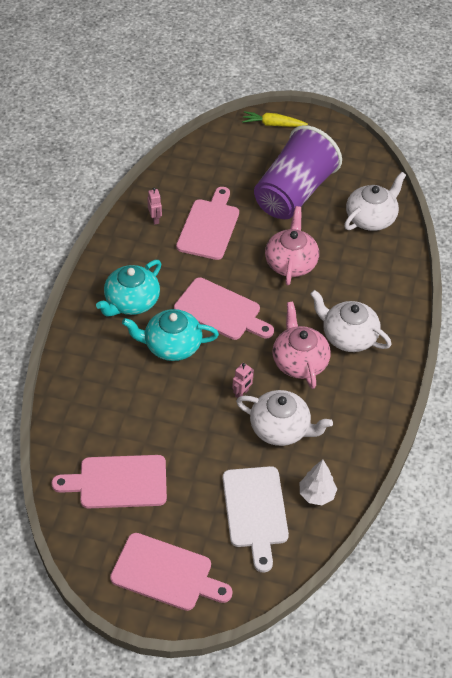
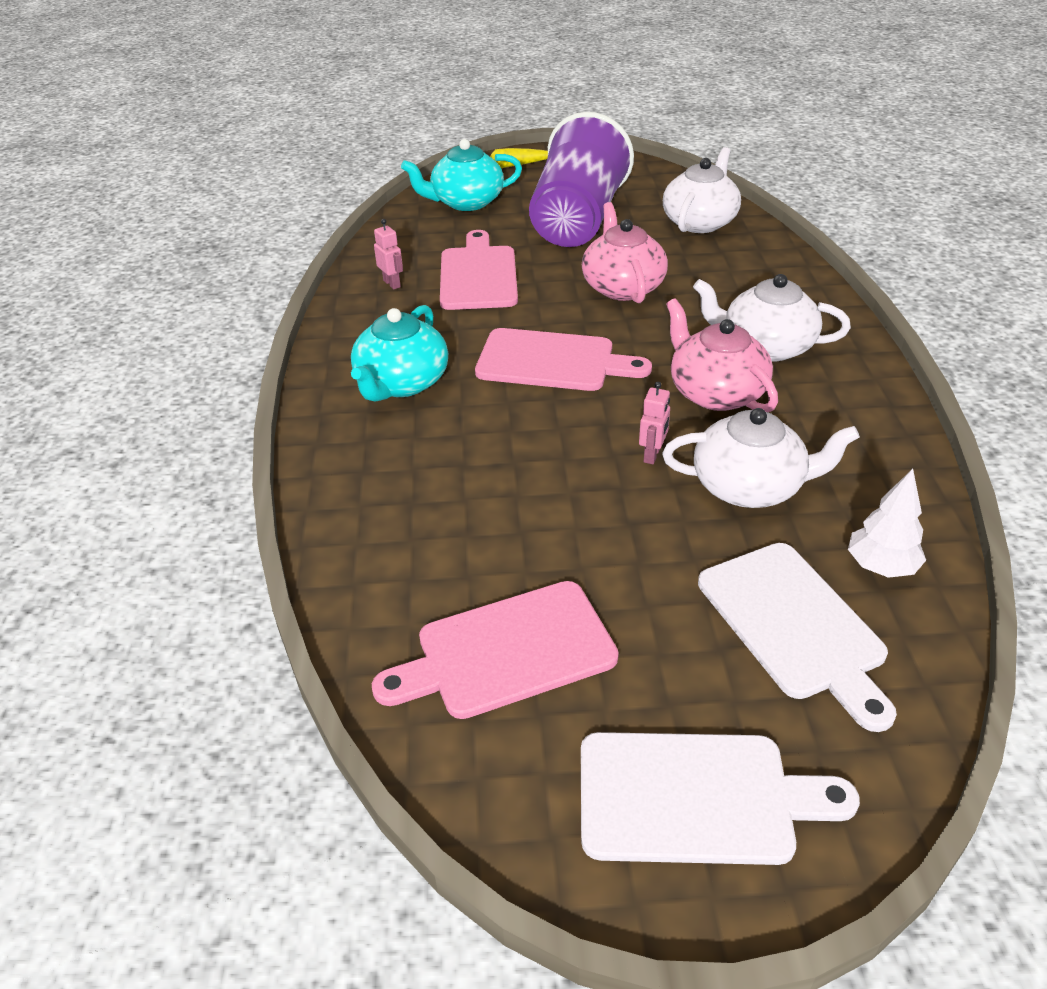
camera: 15 degrees left, 10 degrees down
(166, 573) = (696, 798): pink cutting board -> white cutting board
(171, 346) = (497, 422): turquoise teapot -> turquoise teapot (466, 202)

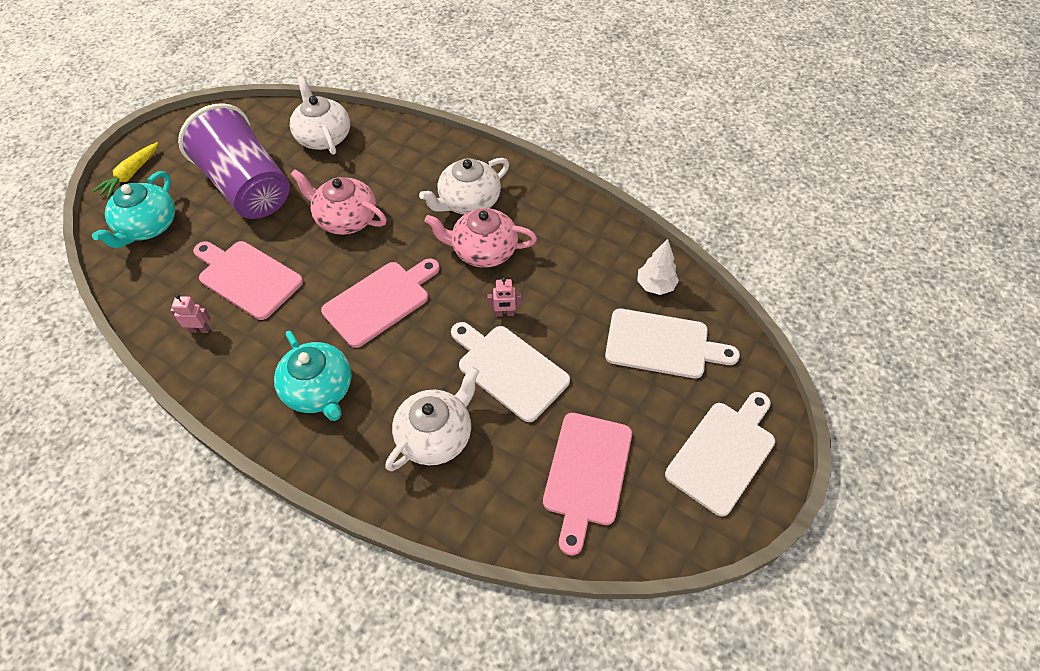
camera: 55 degrees left, 15 degrees up
(580, 500) = (509, 369): none -> white cutting board
(652, 455) = (504, 313): pink robot -> pink robot turned 120 degrees clockwise
(750, 486) = (564, 292): white teapot -> white teapot (436, 435)

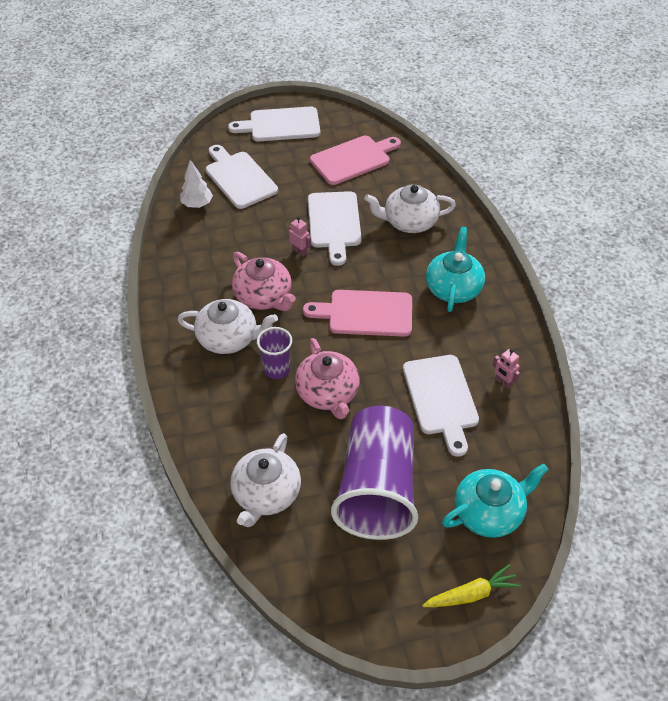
camera: 135 degrees left, 5 degrees down
(247, 277) = (441, 399): pink cutting board -> white cutting board
(404, 207) = (277, 369): none -> purple cup

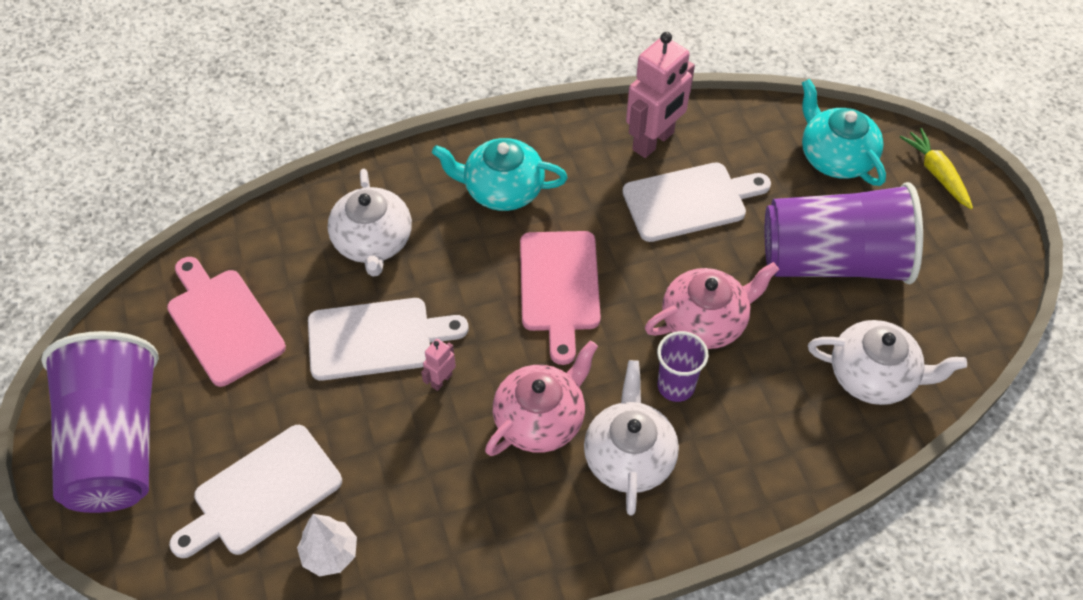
camera: 95 degrees left, 5 degrees up
(280, 125) = (117, 443): white cutting board -> purple cup
(503, 382) = (653, 141): pink robot -> pink robot, size x2.25

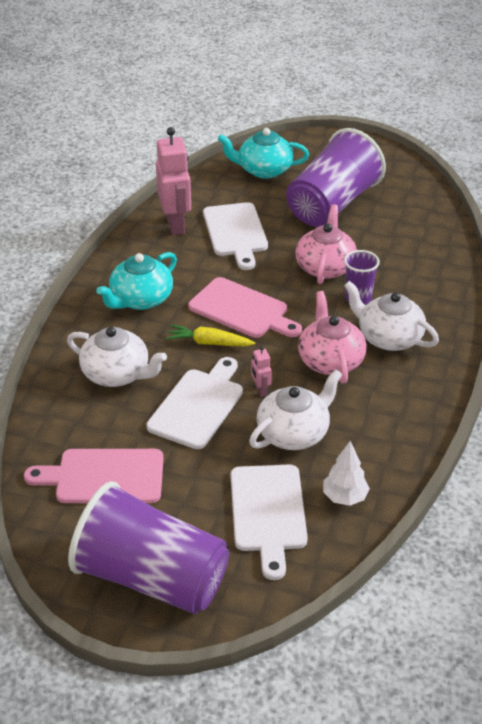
camera: 55 degrees left, 15 degrees down
(690, 201) = (235, 232): white cutting board -> white cutting board turned 150 degrees clockwise
(873, 376) = (418, 228): white teapot -> white teapot (294, 433)
(936, 173) = (312, 145): yellow carrot -> yellow carrot (209, 343)

